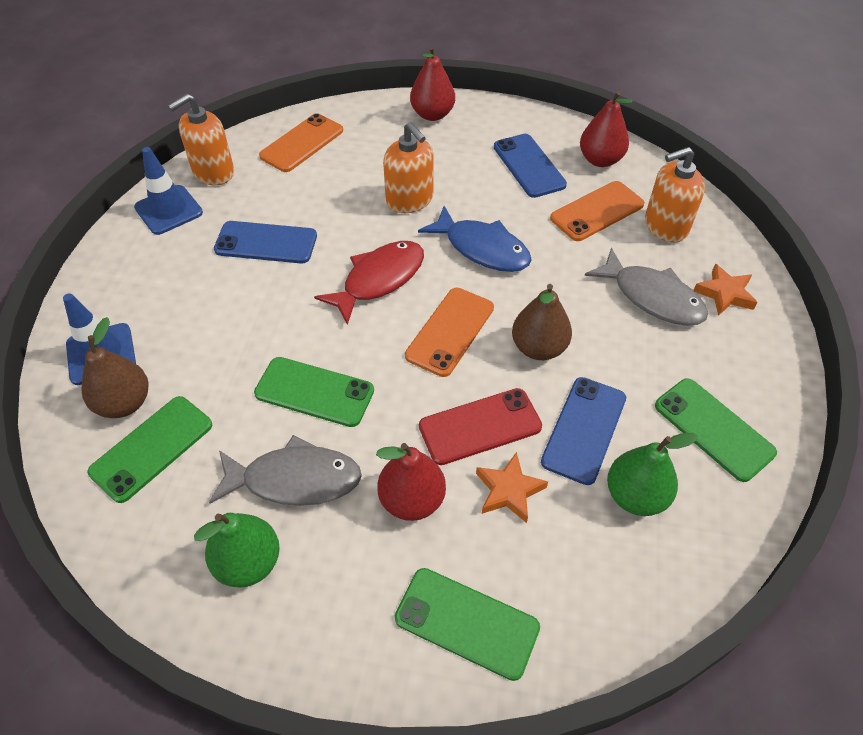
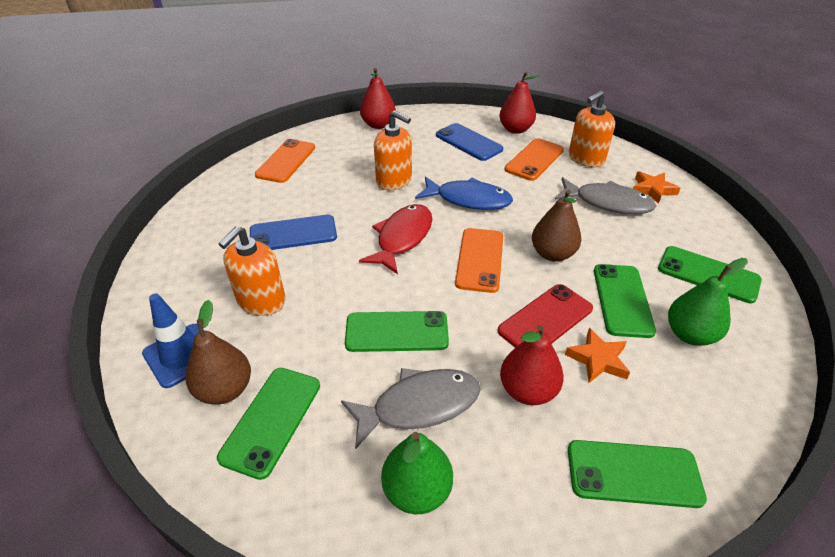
camera: 20 degrees left, 10 degrees down
(168, 210) = (193, 229): blue traffic cone -> none
(213, 172) = (220, 195): orange soap dispenser -> orange soap dispenser (261, 301)
(584, 430) = (622, 300): blue phone -> green phone

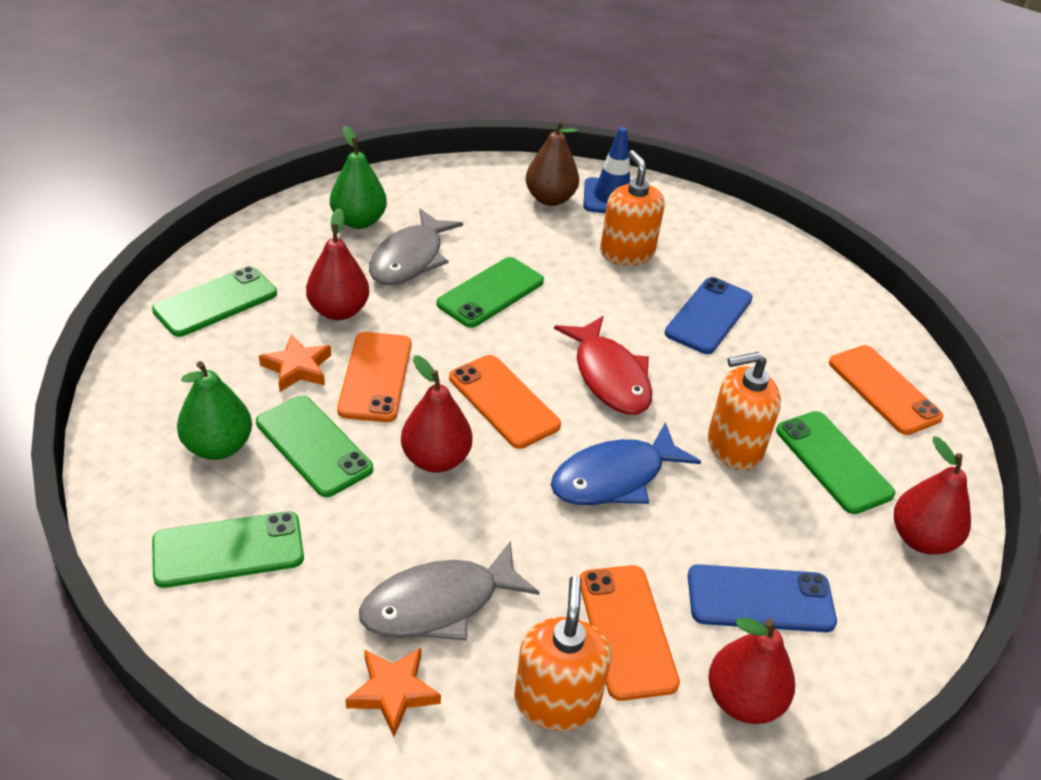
camera: 130 degrees right, 0 degrees up
(271, 420) = (495, 202): green phone -> green phone (833, 462)
(545, 320) = (375, 377): red phone -> orange phone
(552, 254) = (436, 459): brown pear -> red pear

